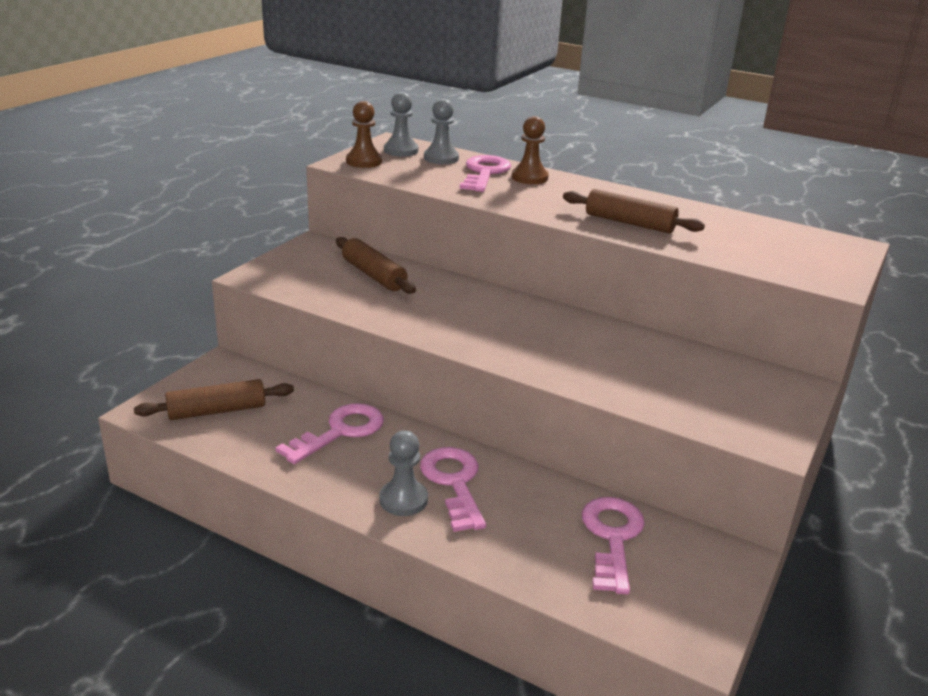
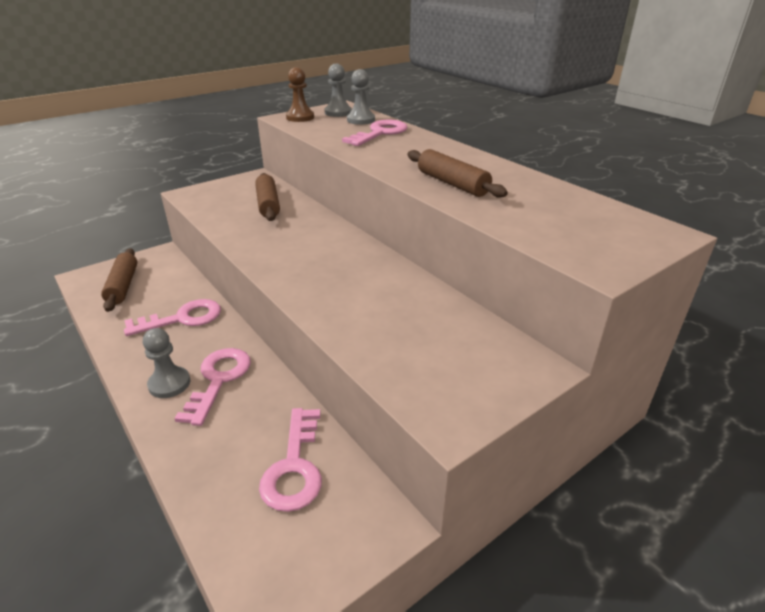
camera: 25 degrees right, 5 degrees up
(217, 411) = (123, 286): brown rolling pin -> brown rolling pin turned 75 degrees clockwise
(529, 177) = (412, 140): brown pawn -> none
(612, 538) = (294, 467): pink key -> pink key turned 150 degrees clockwise

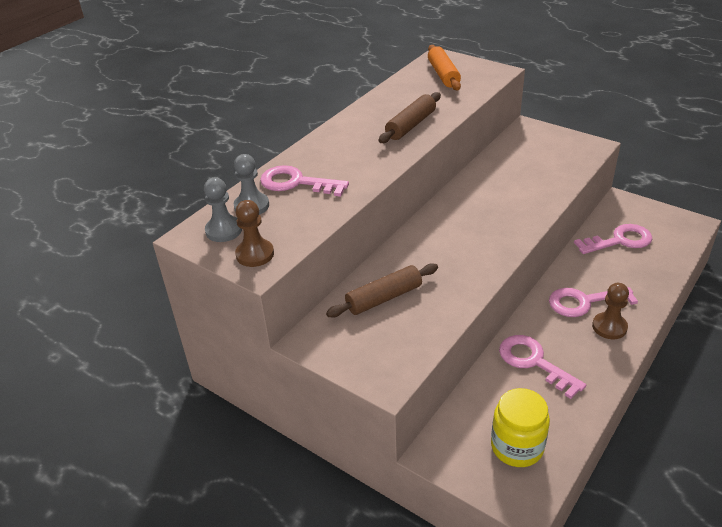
camera: 105 degrees left, 5 degrees up
(123, 286) = (517, 447): brown rolling pin -> yellow jar
(169, 384) = (609, 327): grey pawn -> brown pawn
(595, 224) = (443, 74): none -> orange rolling pin

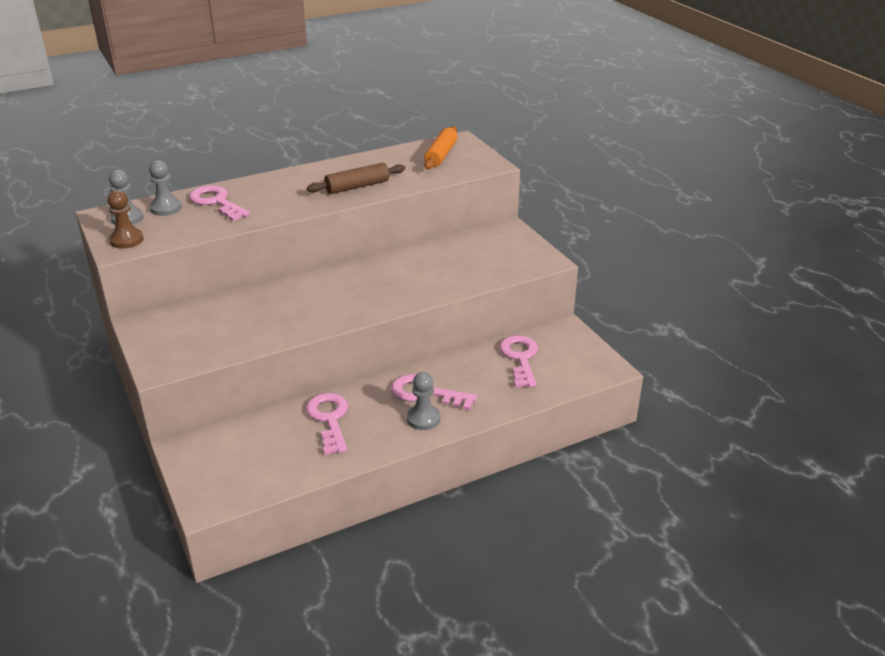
camera: 25 degrees right, 5 degrees down
(384, 298) = (225, 315): brown rolling pin -> none
(517, 447) = (244, 469): yellow jar -> none
(609, 327) = (423, 418): brown pawn -> grey pawn
(619, 241) = (520, 358): pink key -> pink key turned 105 degrees counterclockwise

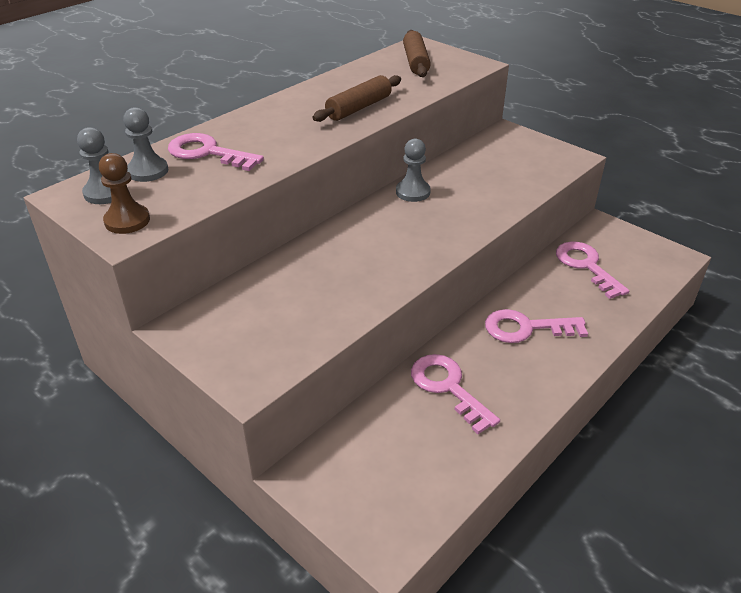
camera: 20 degrees left, 5 degrees up
(423, 418) = (547, 359): grey pawn -> grey pawn (413, 192)
(441, 155) = (415, 62): orange rolling pin -> brown rolling pin

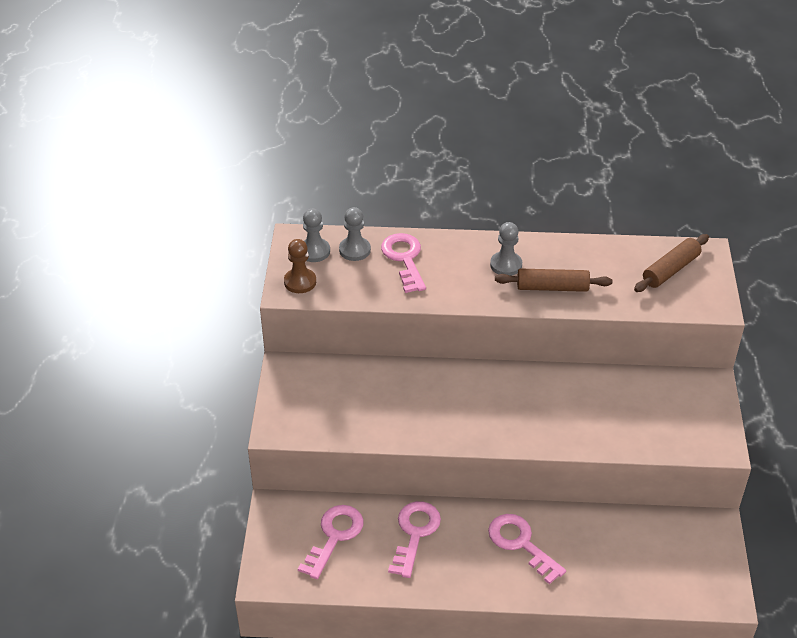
camera: 50 degrees right, 5 degrees up
(413, 192) = (547, 381): grey pawn -> grey pawn (506, 265)
(586, 266) = (641, 543): pink key -> pink key (334, 536)

